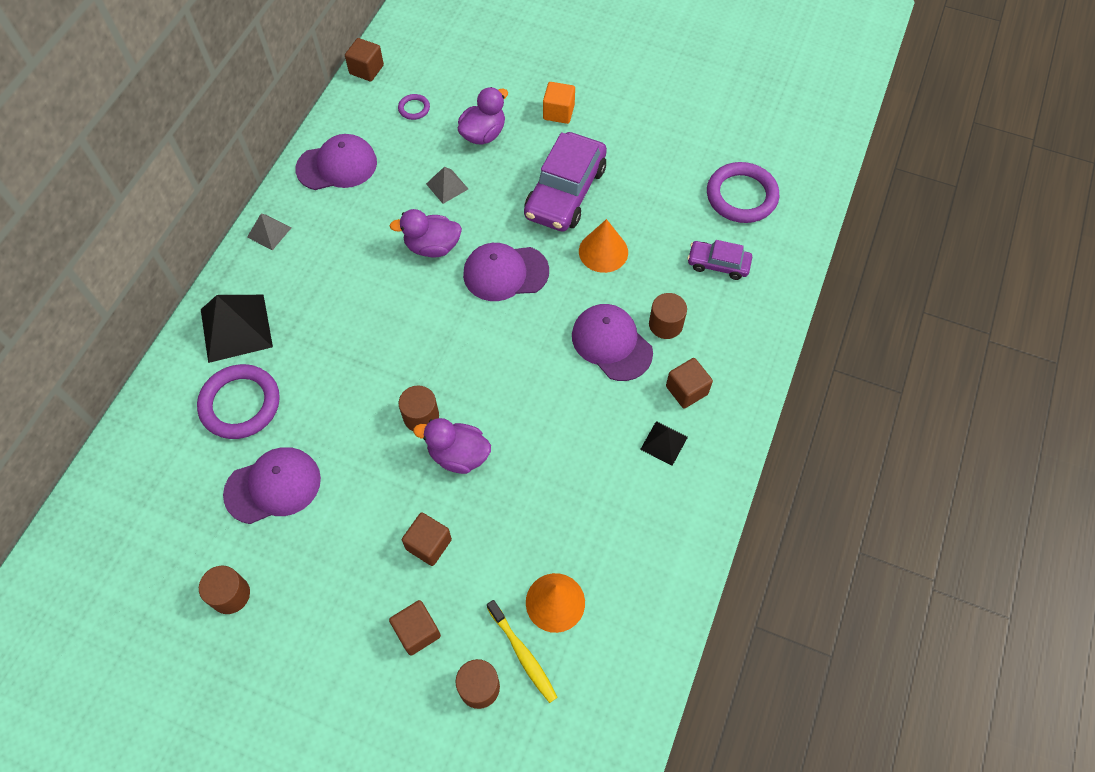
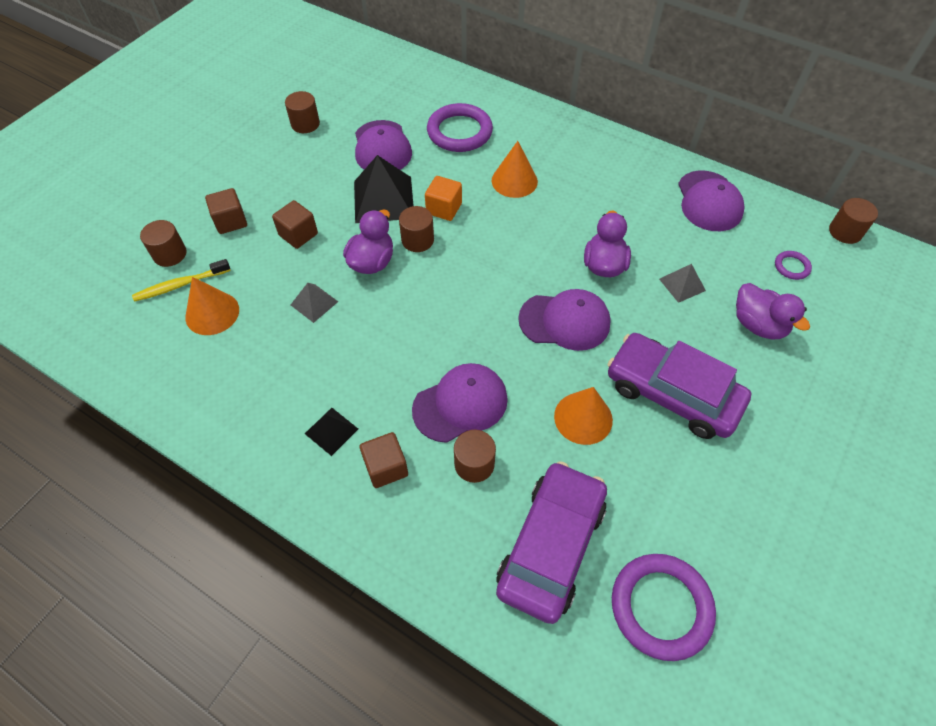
camera: 100 degrees right, 5 degrees down
(236, 327) = (532, 131): black pyramid -> black pyramid (383, 199)
(269, 232) = (630, 153): grey pyramid -> grey pyramid (314, 303)
(321, 336) = (514, 181): none -> orange cone
(366, 69) = (845, 232): brown cube -> brown cylinder
(505, 273) = (564, 321): purple cap -> purple cap turned 90 degrees clockwise
(558, 112) = (799, 406): orange cube -> orange cube (444, 208)
(718, 264) = (551, 546): purple car -> purple car, size x1.87

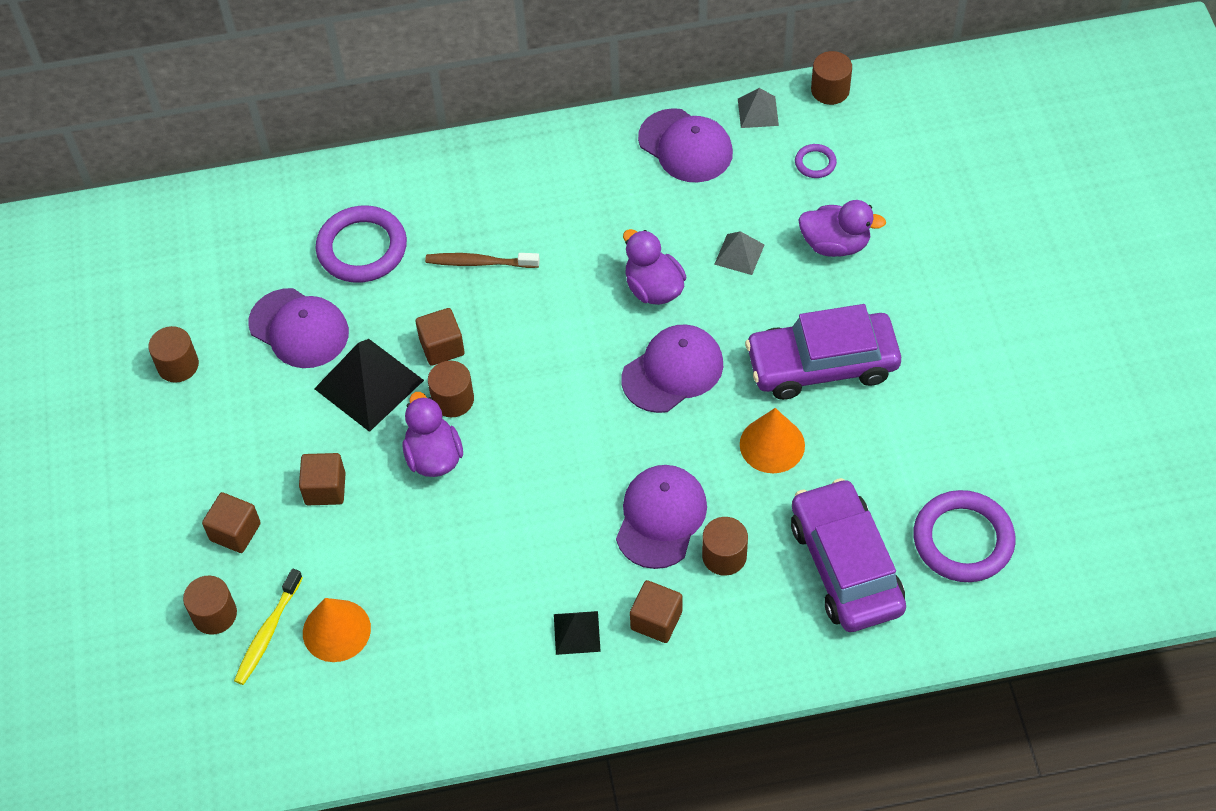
camera: 40 degrees left, 0 degrees up
(314, 303) = (425, 540): grey pyramid -> grey pyramid (758, 112)
(444, 208) = (442, 347): orange cube -> brown cube
(514, 181) = (479, 263): orange cone -> brown toothbrush

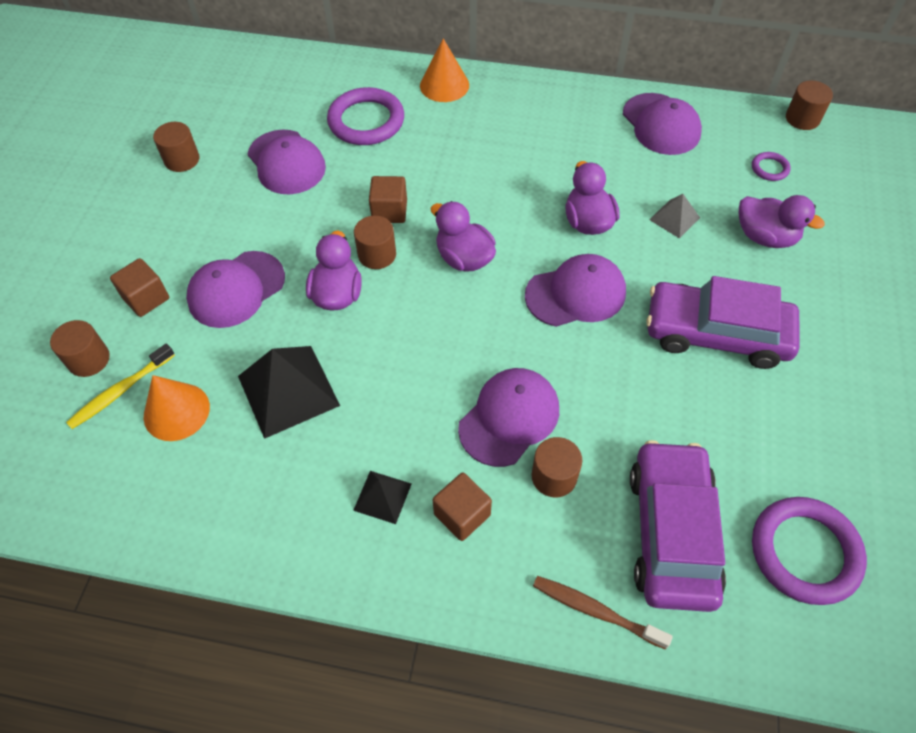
camera: 20 degrees right, 0 degrees up
(325, 488) = (236, 289): brown cube -> purple cap
(369, 384) = (316, 220): black pyramid -> black pyramid (288, 390)
(479, 263) = (452, 159): brown toothbrush -> brown toothbrush (596, 611)
(544, 372) = (464, 258): none -> purple duck
(758, 112) = (733, 117): grey pyramid -> none
(772, 444) = (641, 389): orange cone -> orange cone (444, 85)

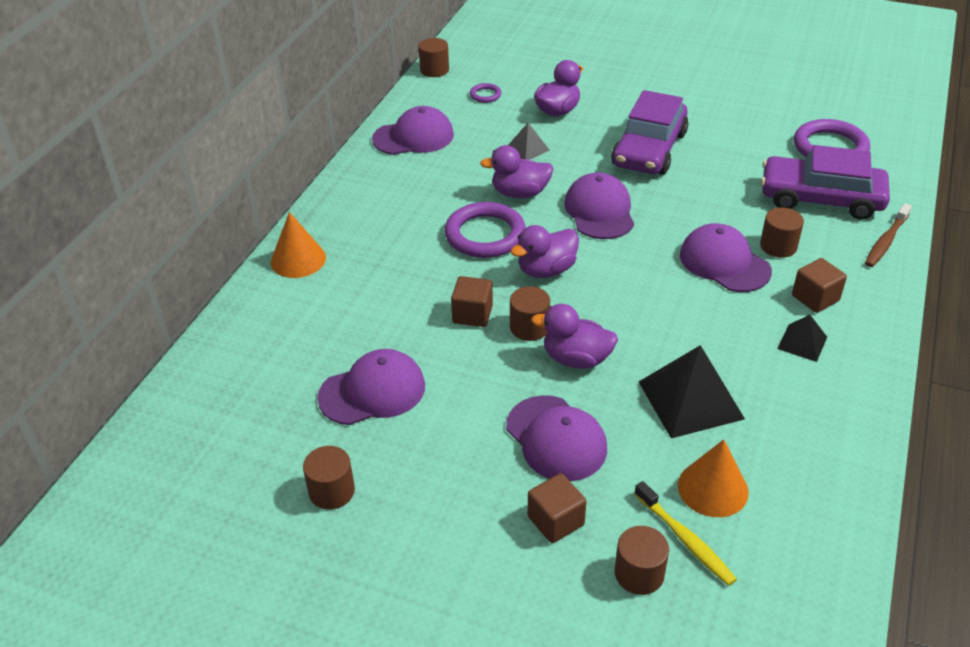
camera: 80 degrees left, 15 degrees down
(366, 121) = (330, 322): purple ring -> purple ring (485, 235)

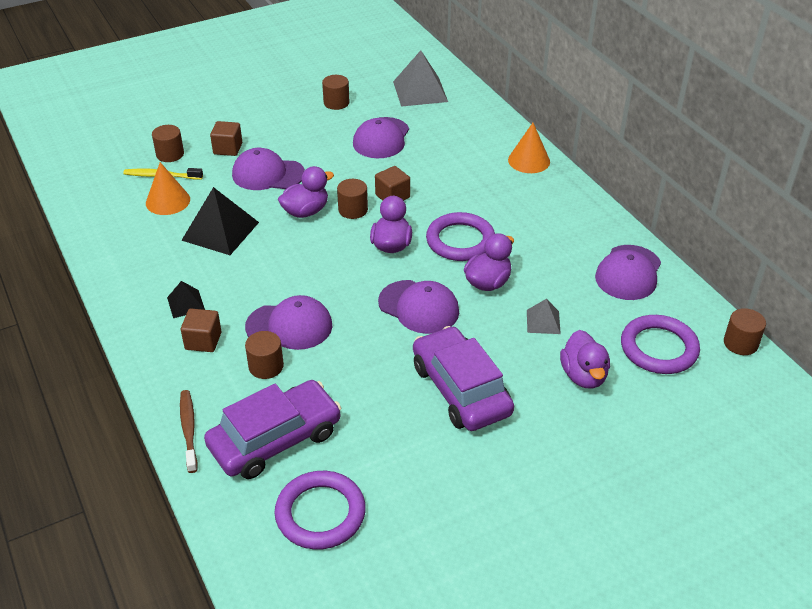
camera: 130 degrees right, 0 degrees up
(221, 426) = (420, 91): none -> grey pyramid
(485, 95) = (659, 348): purple ring -> purple ring, size x2.15

